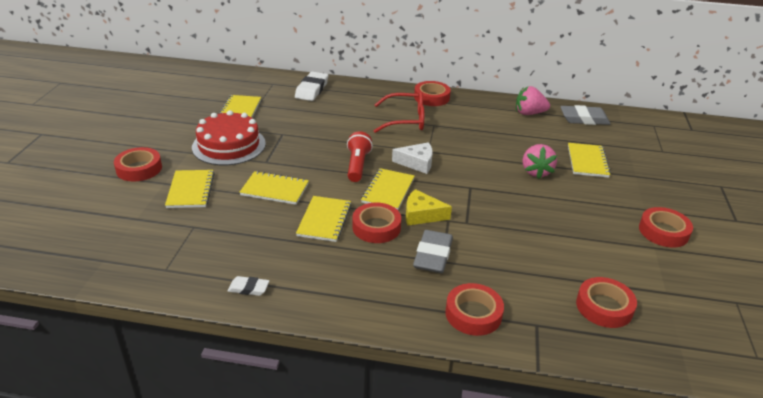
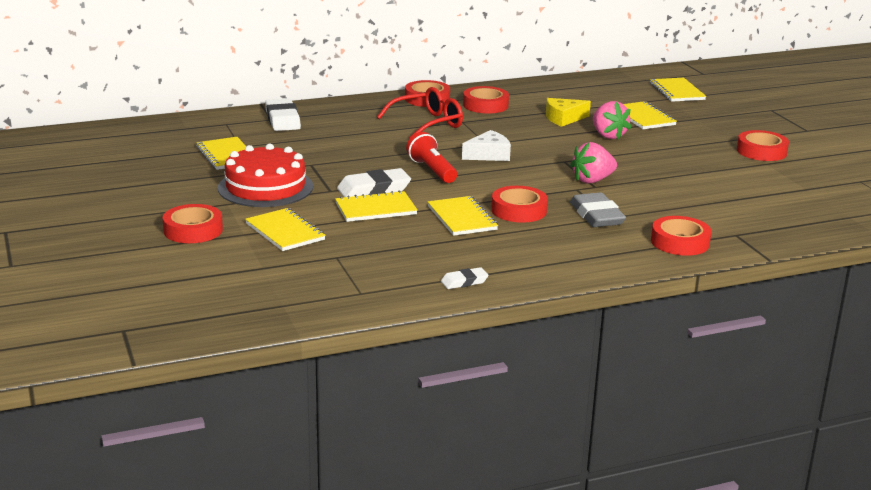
camera: 30 degrees left, 10 degrees down
(296, 170) = (374, 189): none -> white eraser
(388, 191) = (491, 182): yellow notebook -> yellow notebook (677, 91)
(421, 215) = (548, 191): yellow cheese -> yellow cheese (563, 118)
(529, 113) = (543, 92): pink strawberry -> pink strawberry (592, 180)
(584, 119) = (600, 85): grey eraser -> none
(604, 307) = (772, 210): red tape -> red tape (485, 105)

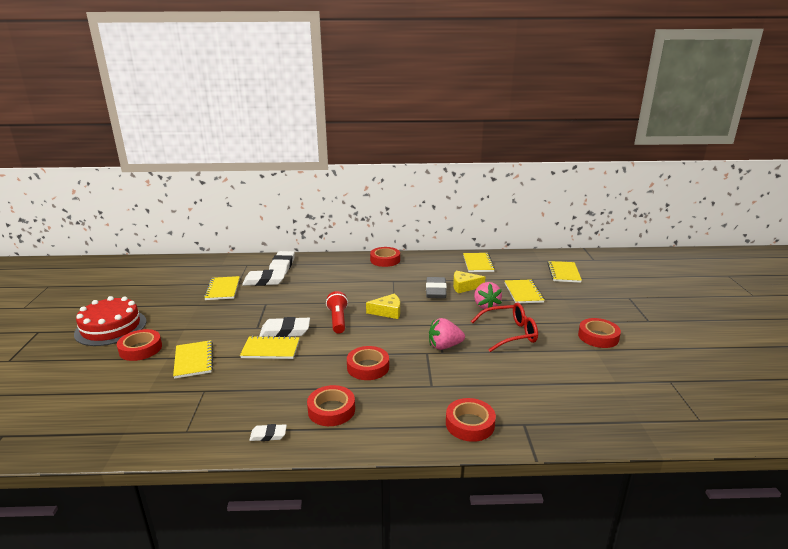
camera: 20 degrees right, 0 degrees up
(265, 187) = (220, 319): red cake -> red cake (111, 327)
(278, 140) = (264, 281): none -> white eraser
(428, 123) = (369, 280): red glasses -> red glasses (510, 333)
(462, 218) = (321, 368): yellow notebook -> yellow notebook (478, 263)
(485, 105) = (419, 269): red tape -> red tape (331, 410)
(489, 155) = (387, 311): white cheese -> yellow cheese
(596, 215) = (422, 382): grey eraser -> grey eraser (436, 291)

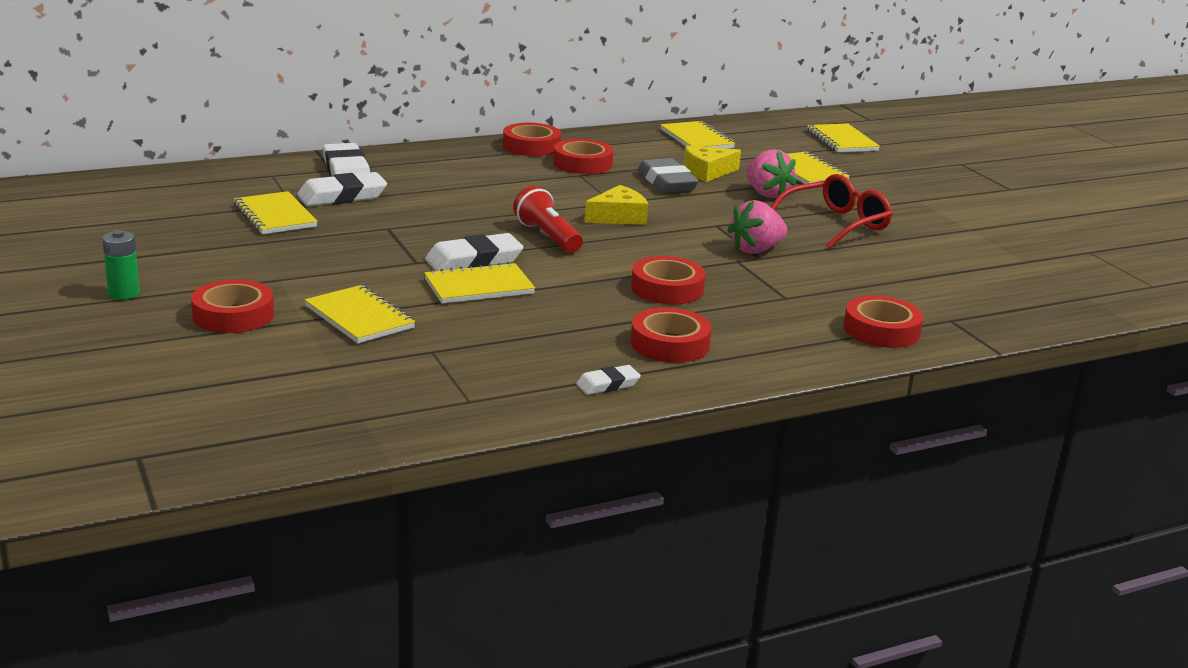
camera: 25 degrees left, 0 degrees up
(111, 327) = (124, 293): red cake -> green battery
(598, 337) = (960, 214): red tape -> red tape (582, 163)

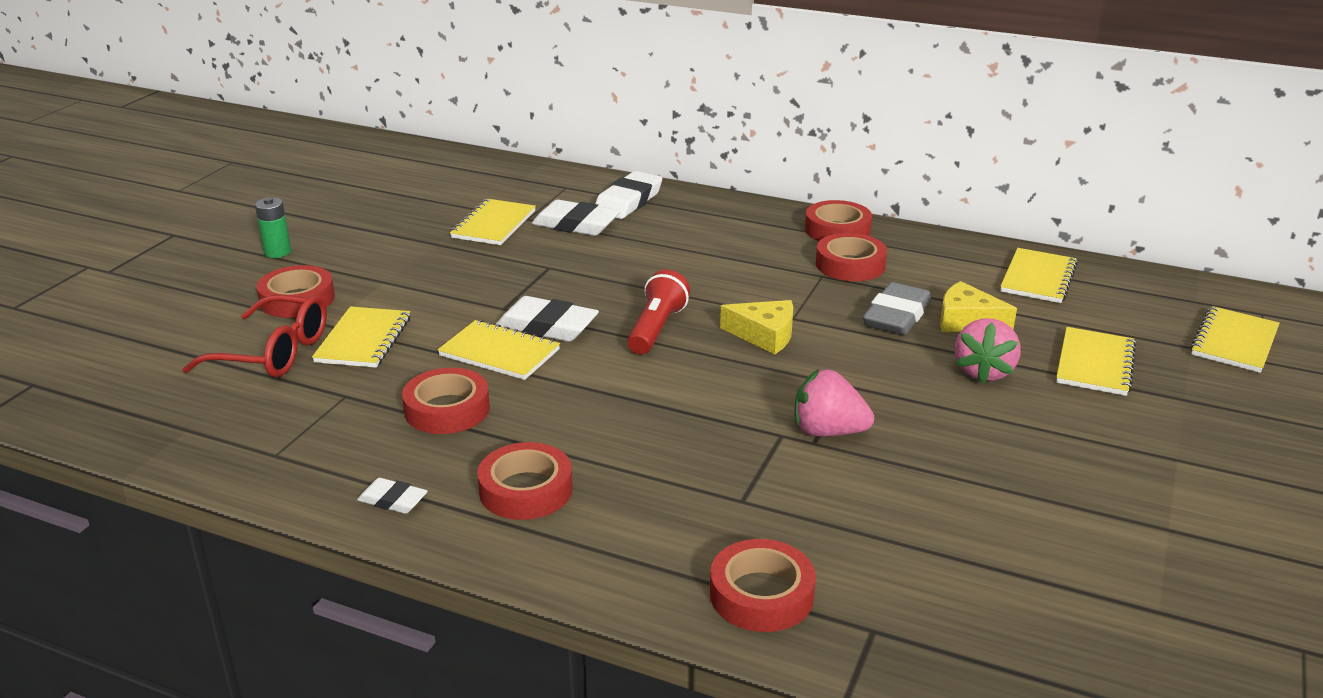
camera: 50 degrees right, 5 degrees up
(667, 288) = (647, 431): red tape -> red tape (447, 409)
(836, 224) = (992, 443): red glasses -> red glasses (274, 353)

